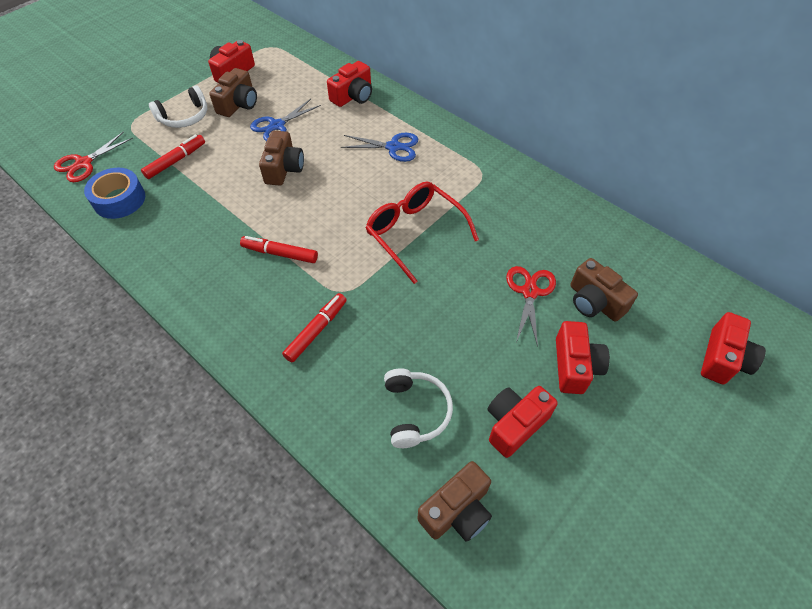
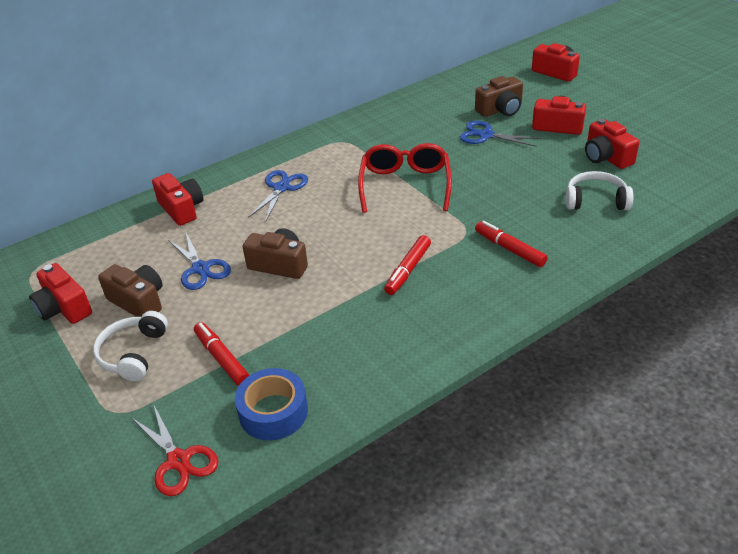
camera: 75 degrees left, 15 degrees down
(184, 117) = (133, 354): white headphones -> white headphones turned 150 degrees counterclockwise
(414, 233) = (405, 185): red glasses -> red glasses turned 120 degrees clockwise
(457, 510) = (677, 189): brown camera -> none
(529, 292) = (486, 135): red scissors -> blue scissors

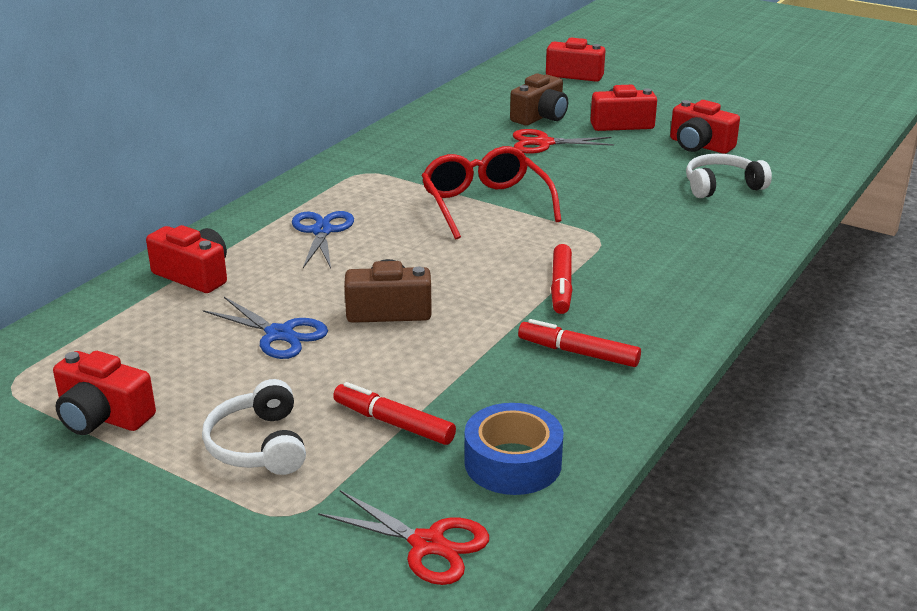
camera: 25 degrees left, 10 degrees down
(138, 301) = (216, 387): brown camera -> none
(486, 135) = (544, 143): blue scissors -> red scissors
(509, 249) = (664, 246): red marker -> red marker (578, 353)

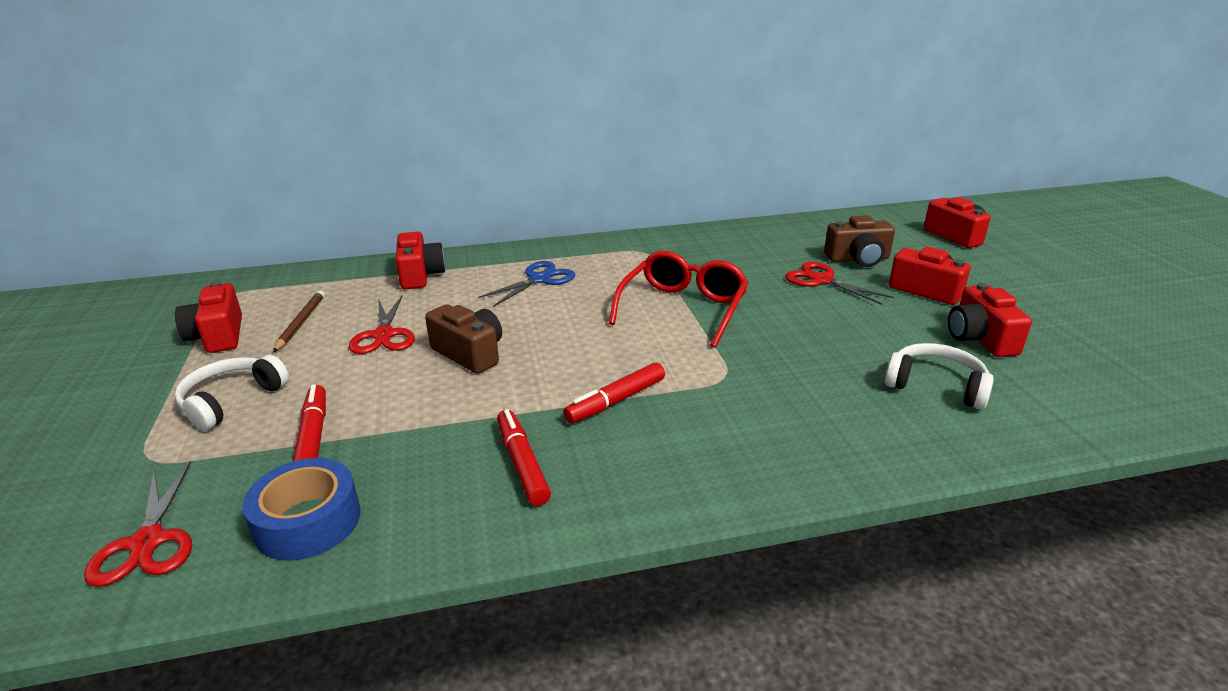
camera: 45 degrees right, 0 degrees up
(168, 365) = (300, 323): none -> brown pencil
(279, 334) = (384, 335): blue scissors -> red scissors

